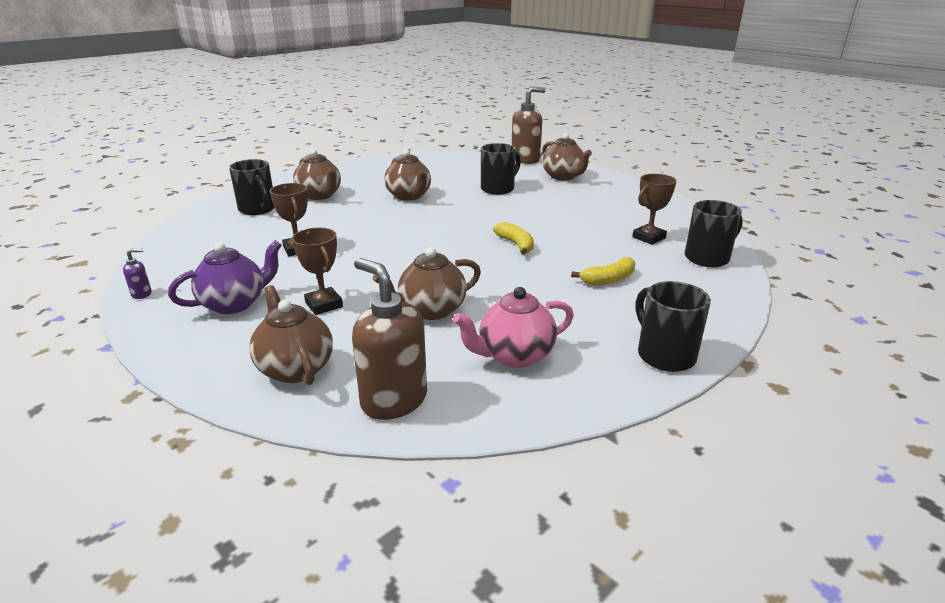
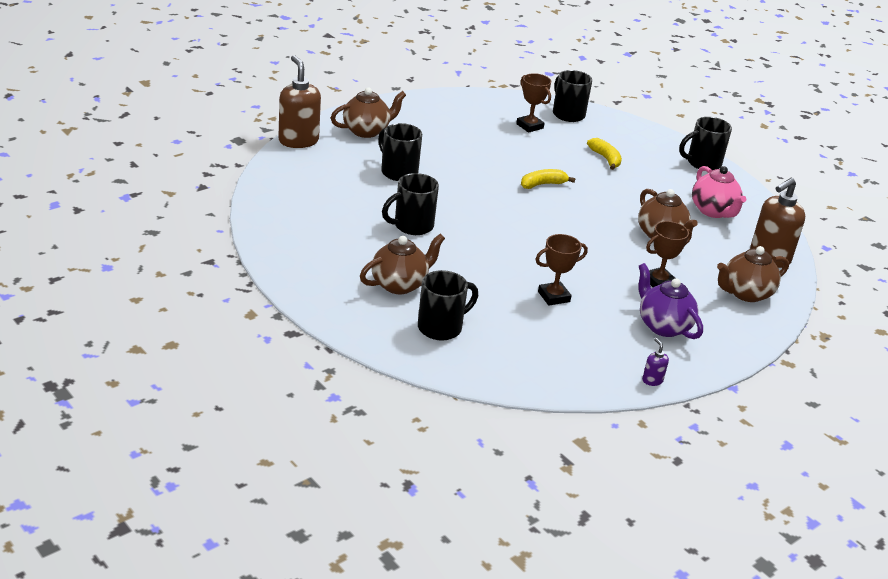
camera: 90 degrees left, 5 degrees up
(409, 196) = (412, 226): brown teapot -> black mug

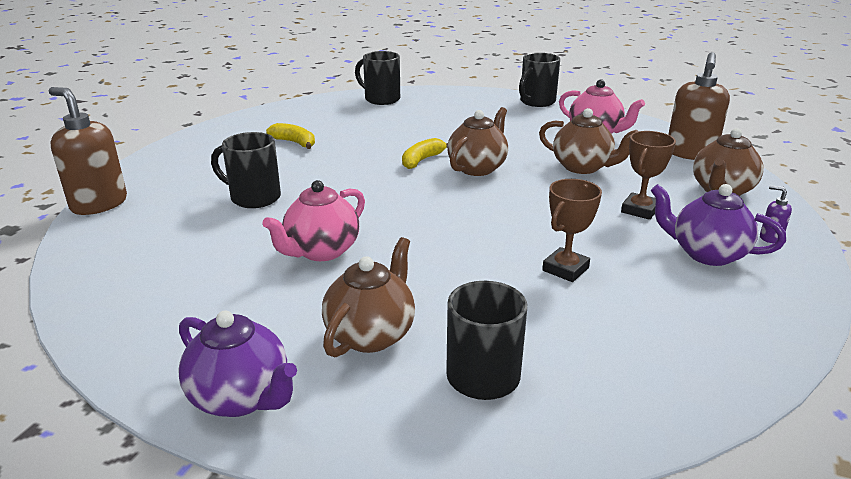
camera: 25 degrees left, 5 degrees down
(311, 286) = (241, 398): none -> purple teapot
(366, 131) = (183, 169): brown teapot -> brown teapot (477, 168)
(412, 226) = (321, 251): black mug -> pink teapot
(529, 126) = (356, 117): brown trophy -> none
(605, 158) = (454, 122): yellow banana -> yellow banana (294, 142)
(652, 380) = (789, 324): purple soap dispenser -> purple soap dispenser (770, 237)

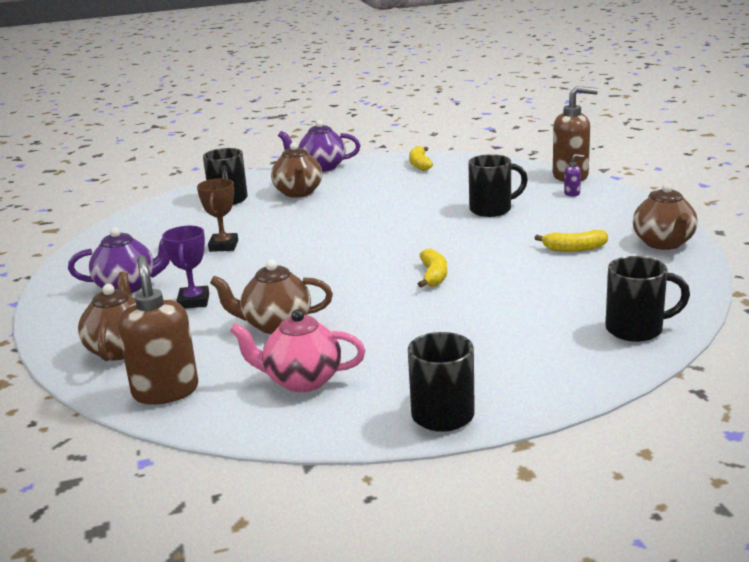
camera: 145 degrees right, 5 degrees down
(136, 313) = (420, 164): none -> yellow banana
(321, 251) = (385, 205): pink teapot -> none
(477, 168) = (373, 287): brown teapot -> brown teapot (663, 243)
(639, 210) = (193, 301): brown trophy -> purple trophy
(770, 237) = (75, 316): purple soap dispenser -> purple soap dispenser (572, 193)

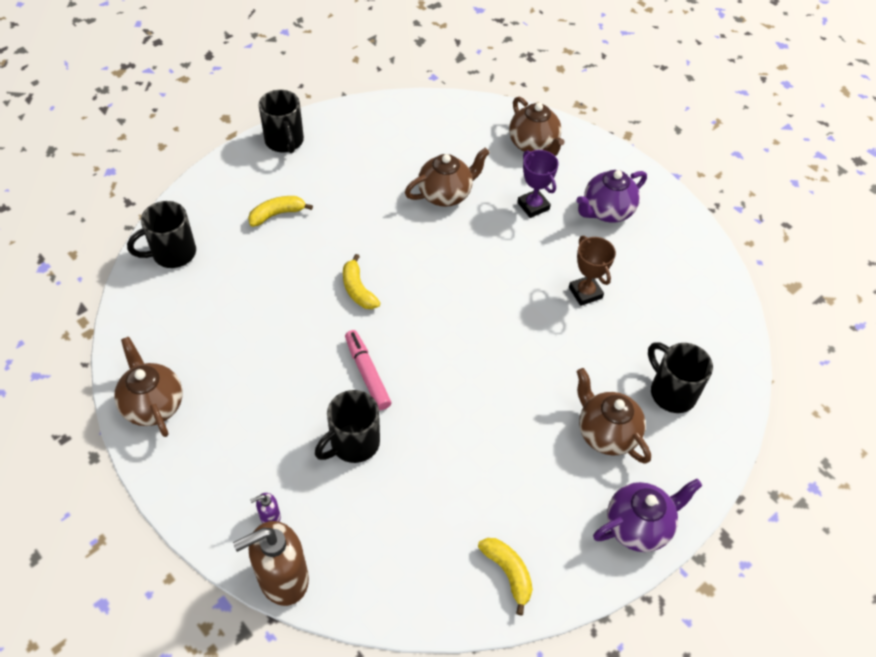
camera: 150 degrees right, 30 degrees up
(165, 391) = (466, 118): brown soap dispenser -> none
(302, 380) = (387, 147): pink teapot -> none
(458, 234) = (367, 373): none -> pink marker
(574, 248) = (241, 372): yellow banana -> yellow banana (277, 214)

